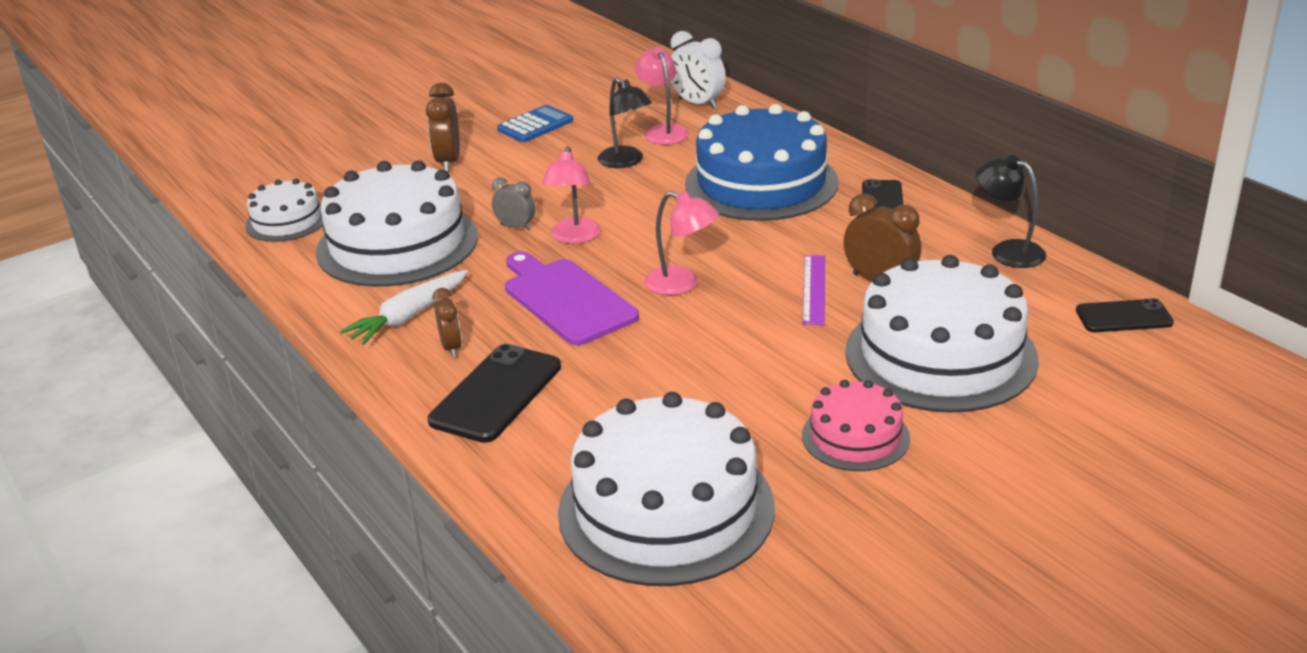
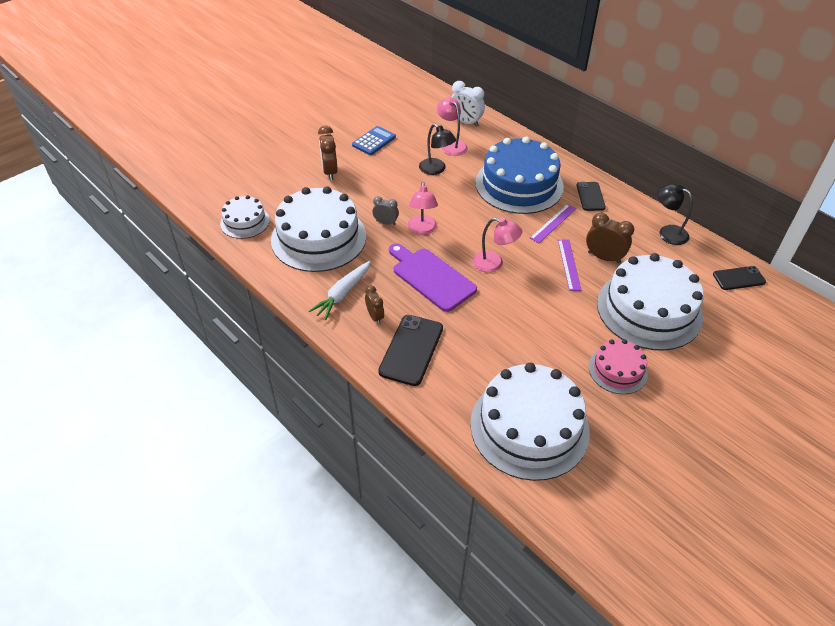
camera: 10 degrees left, 15 degrees up
(804, 234) = (553, 223): none -> purple ruler

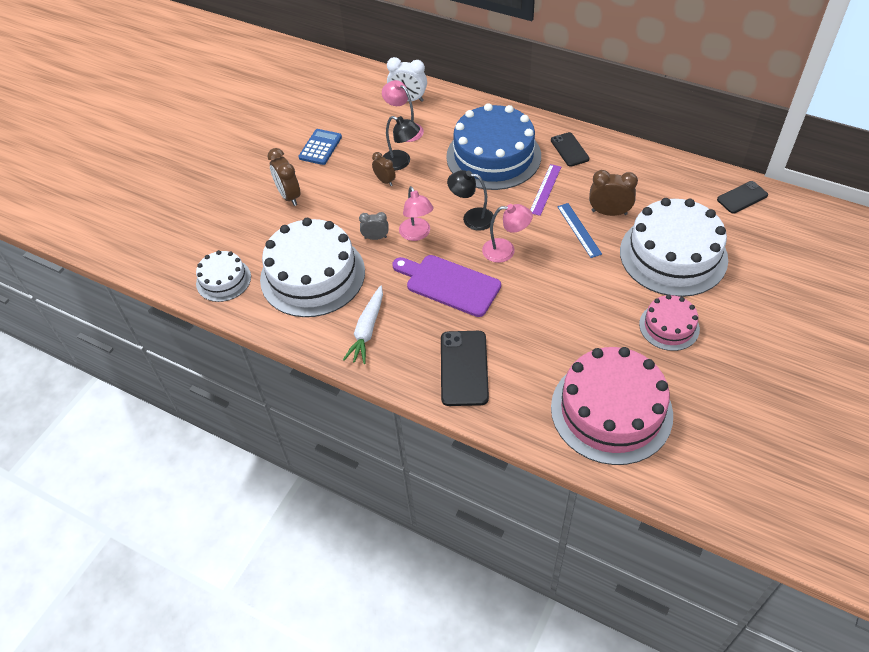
camera: 15 degrees left, 5 degrees up
(375, 316) = (411, 344): brown clock -> brown clock (385, 181)
(529, 427) = (611, 410): white cake -> pink cake
(569, 264) = (579, 230): purple ruler -> blue ruler
(667, 232) = (658, 168): black lamp -> black lamp (471, 218)

